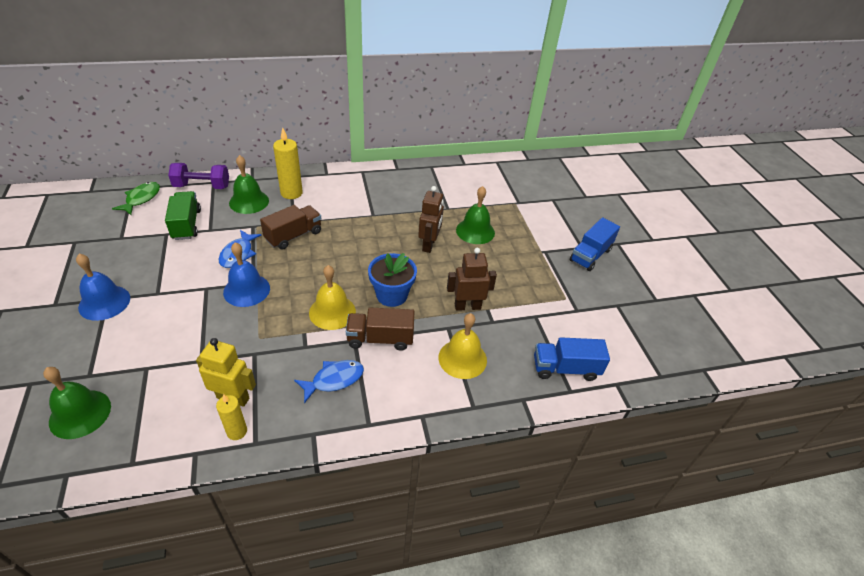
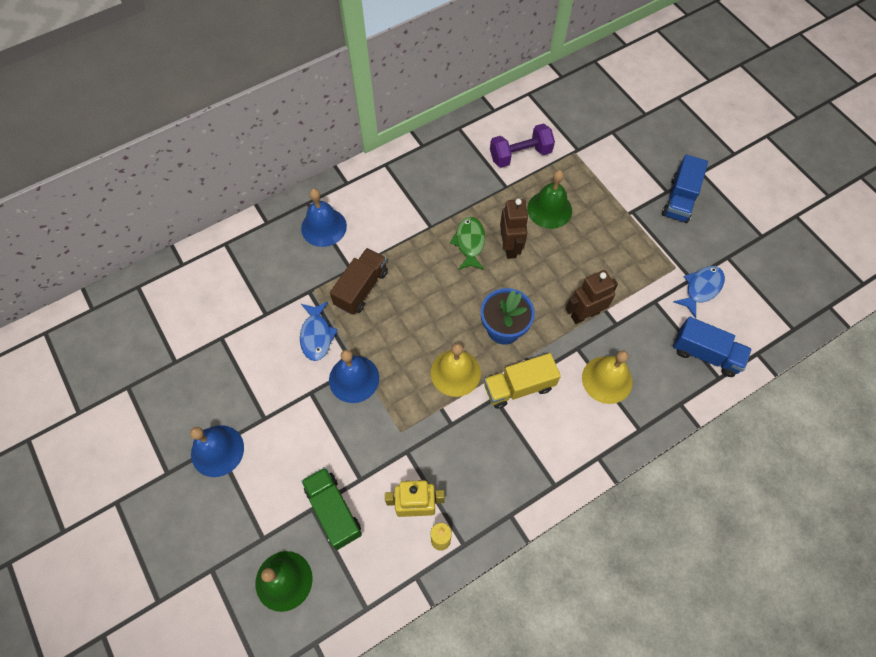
camera: 15 degrees left, 20 degrees up
(141, 199) = (159, 298): green fish -> green fish (469, 243)
(186, 224) = (235, 316): green truck -> green truck (334, 511)
(202, 186) = (216, 254): purple dumbbell -> purple dumbbell (520, 155)
(249, 201) = (283, 257): green bell -> none
(291, 193) = (324, 227): yellow candle -> blue bell
(334, 380) = (499, 451): blue fish -> blue fish (701, 289)
(380, 339) = (518, 387): brown truck -> yellow truck
(565, 368) = (705, 354): blue truck -> blue truck turned 135 degrees counterclockwise

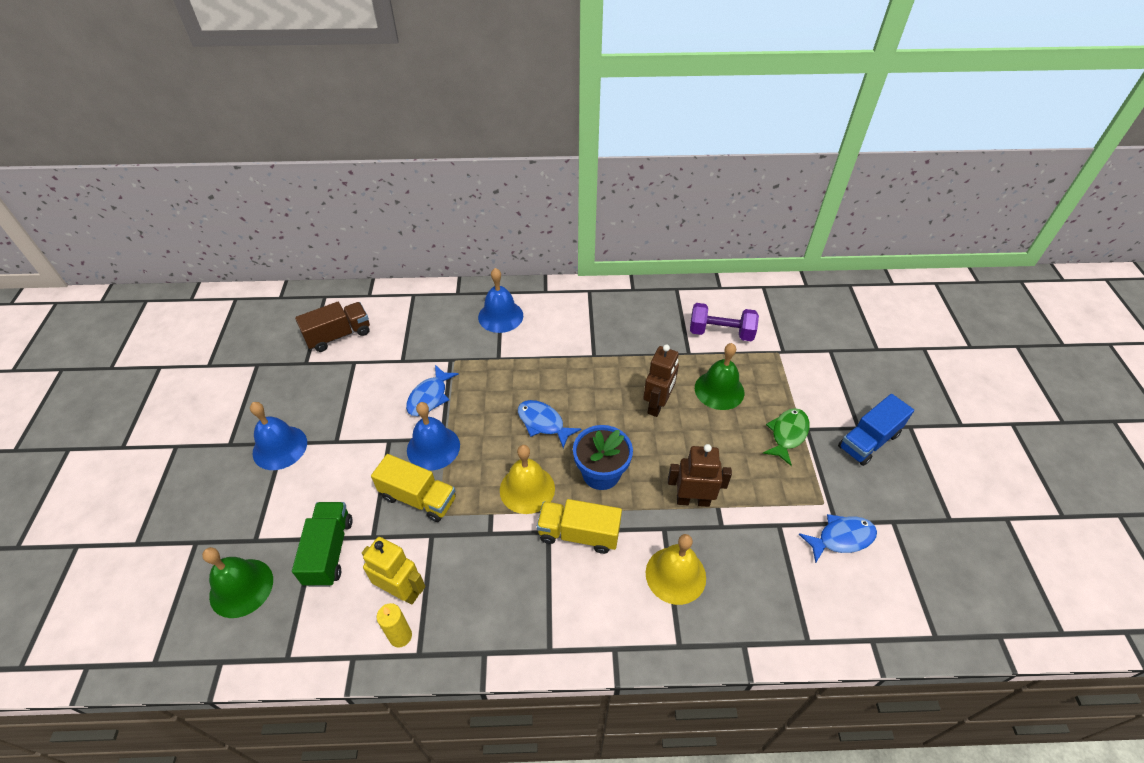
camera: 30 degrees right, 15 degrees down
(361, 288) = (496, 377): brown truck -> brown truck (339, 335)
(374, 428) = (418, 498): none -> yellow truck
(430, 309) = (543, 423): none -> blue fish
(469, 243) = (620, 384): green fish -> green fish (787, 434)
(705, 354) = (806, 607): blue truck -> none

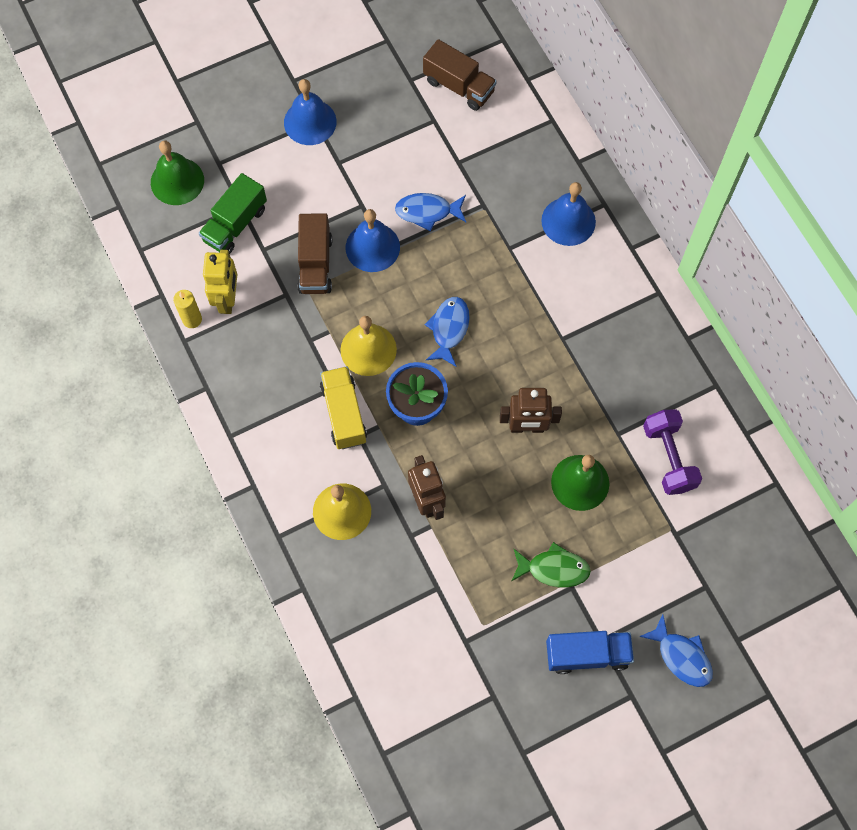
camera: 65 degrees right, 20 degrees up
(329, 551) = (235, 224): green truck -> green truck turned 150 degrees clockwise
(418, 498) = (315, 264): yellow truck -> brown truck
(841, 538) = (450, 650): blue fish -> blue fish (681, 656)
(868, 441) = (587, 654): blue truck -> blue truck turned 150 degrees clockwise

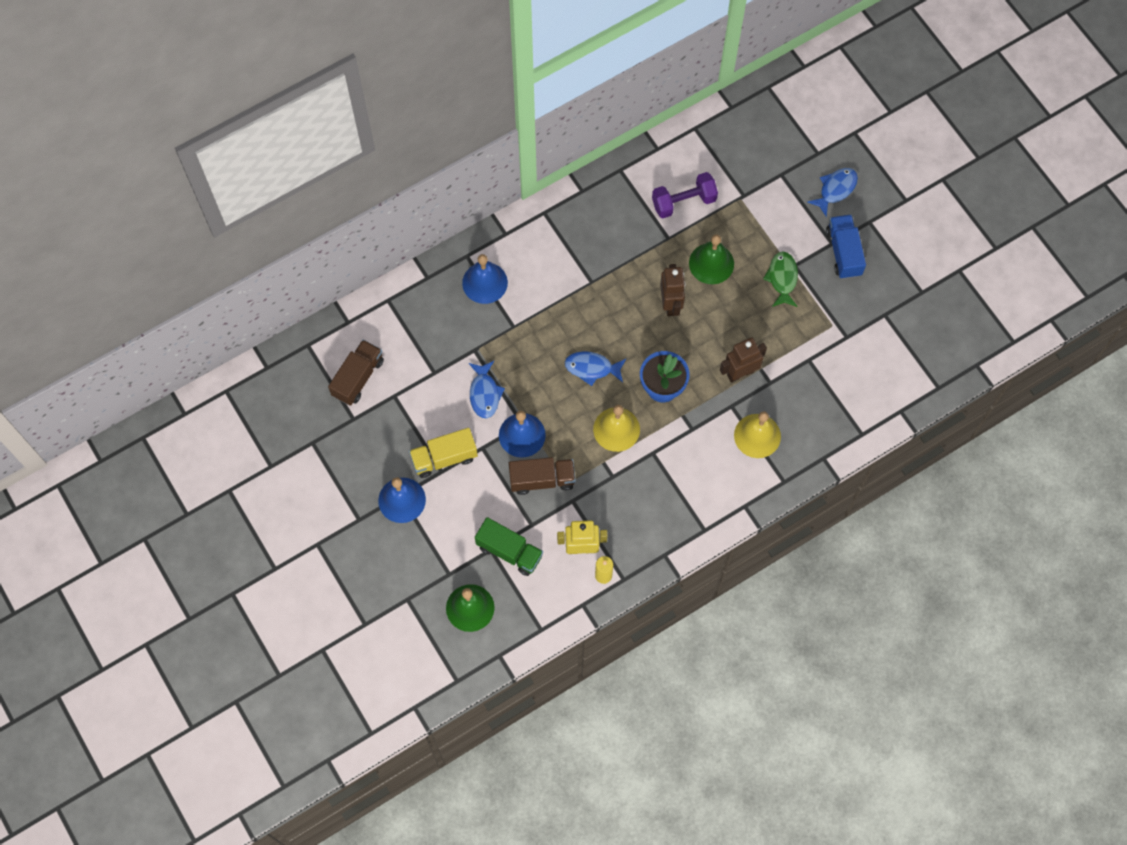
camera: 95 degrees left, 0 degrees up
(344, 414) = (675, 442): yellow truck -> yellow truck (444, 458)

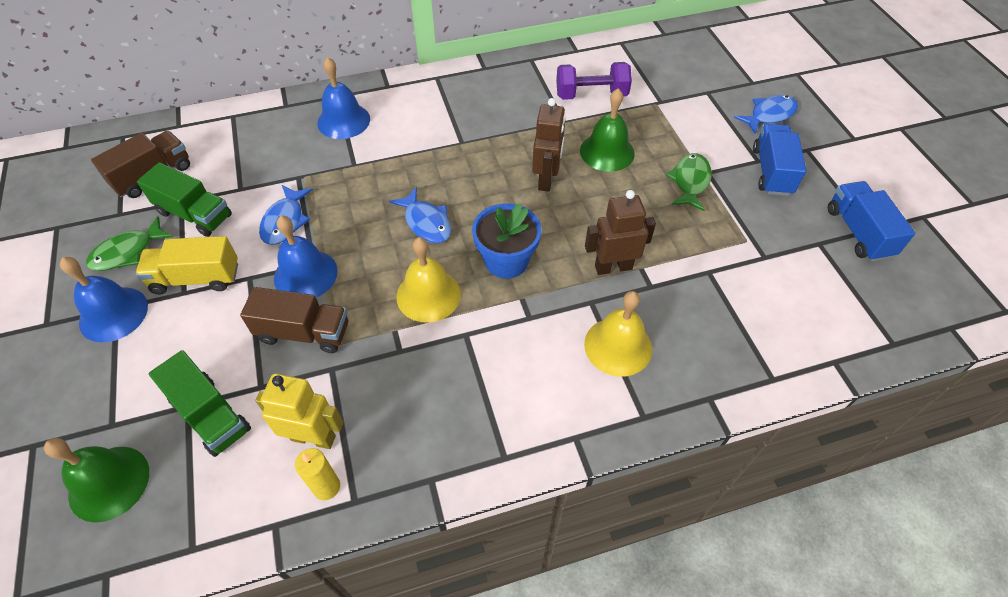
camera: 15 degrees right, 15 degrees down
(381, 449) = (127, 252): none -> green fish
(412, 405) = (194, 214): none -> green truck
(592, 368) = (426, 222): blue fish -> blue fish turned 150 degrees counterclockwise
(912, 297) = (858, 232): none -> blue truck

